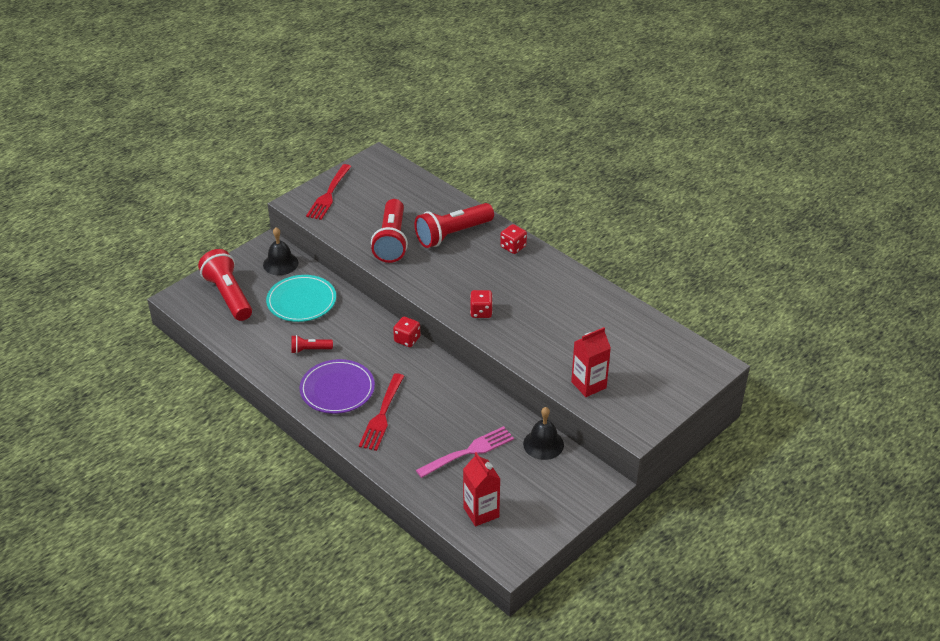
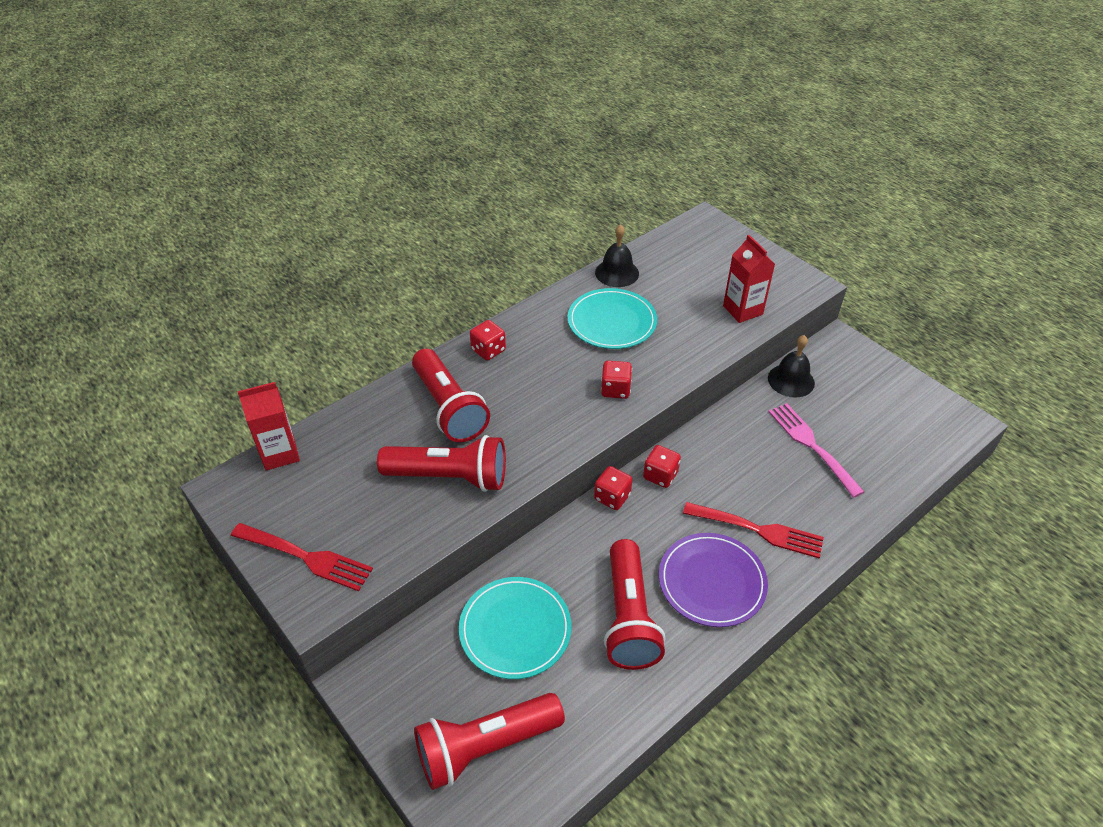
camera: 85 degrees left, 5 degrees up
(280, 263) = (414, 662): black bell -> black bell (617, 273)
(310, 350) = (628, 617): red flashlight -> red flashlight, size x2.05
(429, 364) = (660, 475): none -> red dice
(481, 512) = (904, 441): red carton -> red carton (280, 453)
(557, 308) = (612, 322): none -> turquoise plate

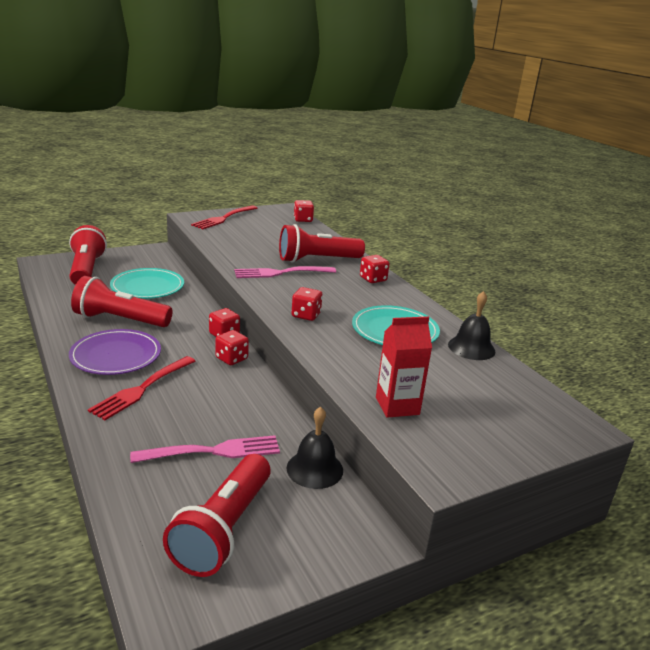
camera: 100 degrees right, 20 degrees down
(280, 453) = (303, 220): red carton -> red dice
(450, 477) = (254, 252): red flashlight -> red flashlight (223, 529)
(509, 433) = (281, 273): none -> pink fork

